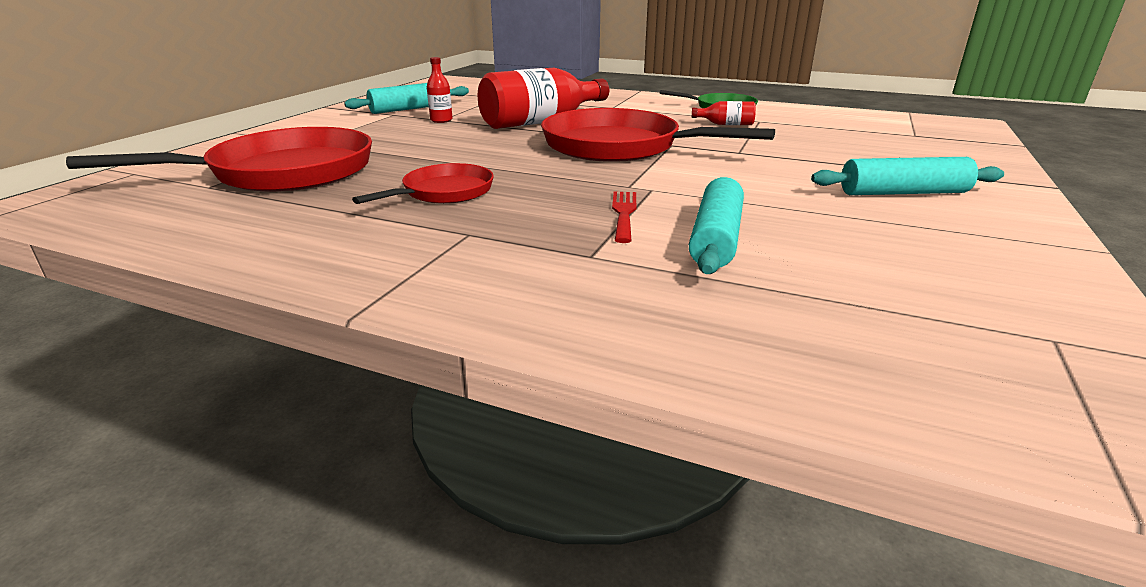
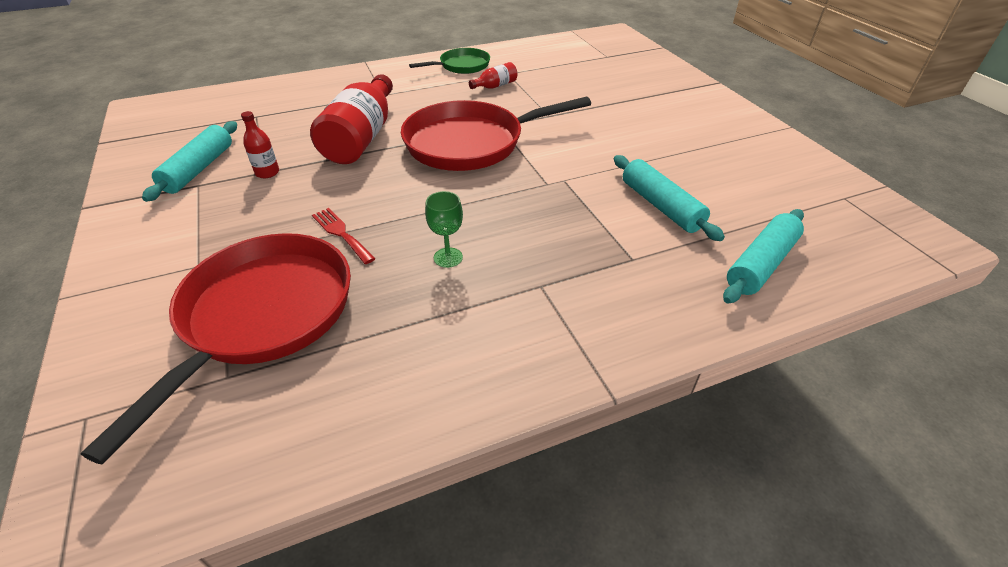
camera: 45 degrees left, 15 degrees up
(444, 192) = (448, 257): red pan -> green goblet
(624, 213) = (587, 212): red fork -> red fork (341, 233)
(903, 193) = (675, 118): turquoise rolling pin -> turquoise rolling pin (761, 264)

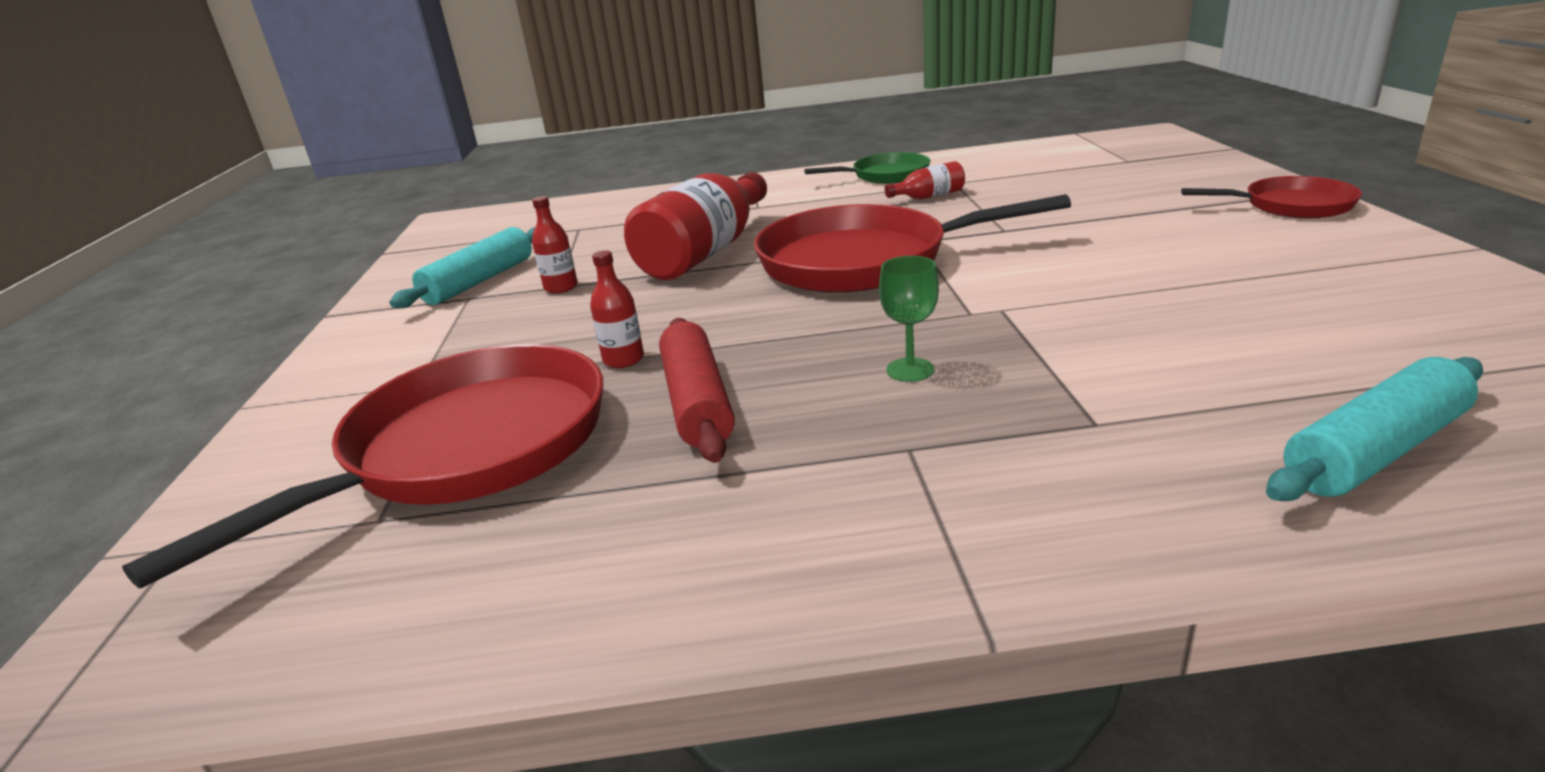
camera: 20 degrees right, 15 degrees down
(341, 233) = (623, 359): red fork -> red bottle
(404, 264) = (696, 402): none -> red rolling pin
(448, 257) = (768, 399): green goblet -> green goblet (910, 370)
(661, 206) = (1174, 351): turquoise rolling pin -> none
(700, 95) = (1291, 206): none -> red pan

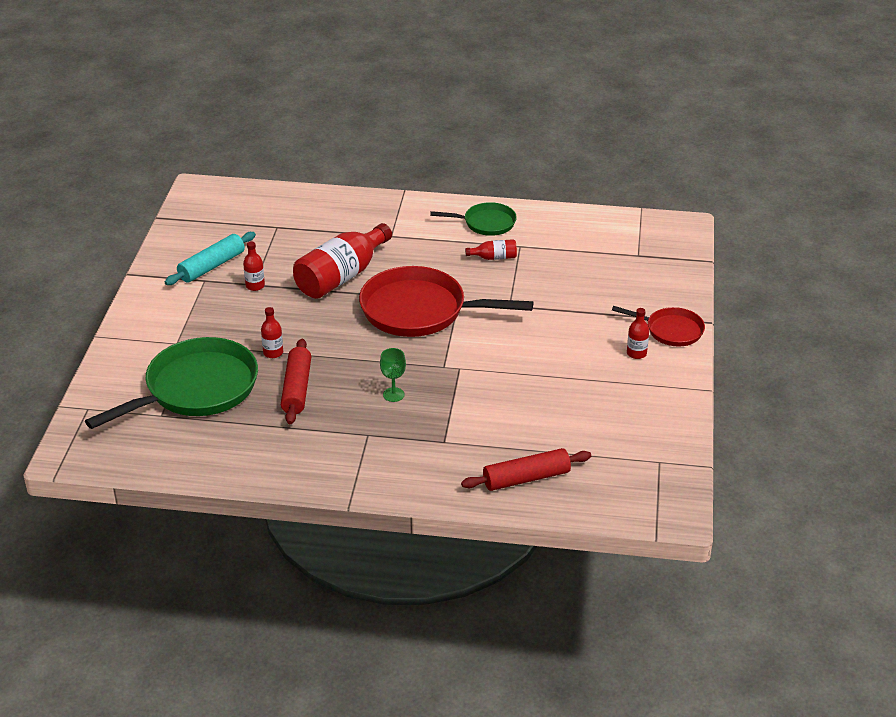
camera: 10 degrees right, 10 degrees up
(466, 449) = (196, 389): red pan -> green pan
(1281, 235) = (636, 353): none -> red bottle
(1375, 451) = (526, 478): turquoise rolling pin -> red rolling pin

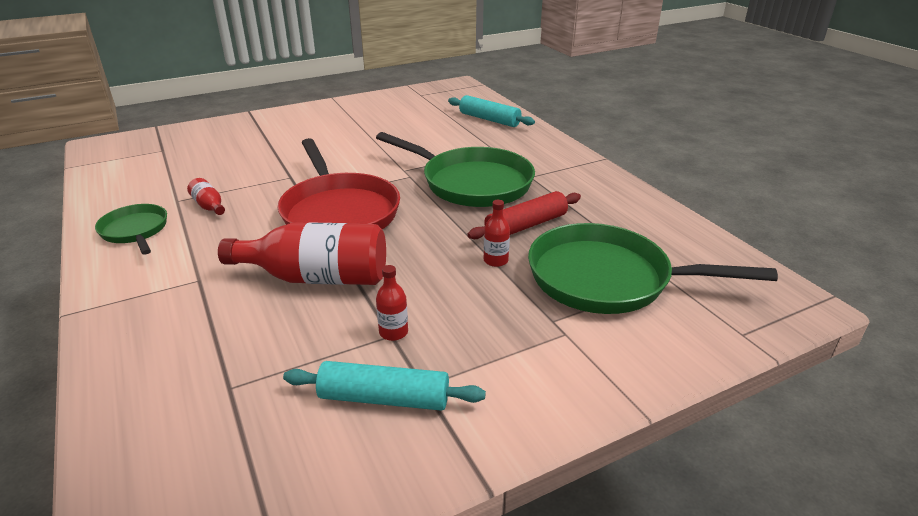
camera: 125 degrees left, 5 degrees down
(393, 394) = (471, 183): green goblet -> green pan
(526, 478) = (489, 119): red rolling pin -> turquoise rolling pin
(636, 353) = (312, 122): red bottle -> none
(671, 330) = (271, 118): red pan -> none

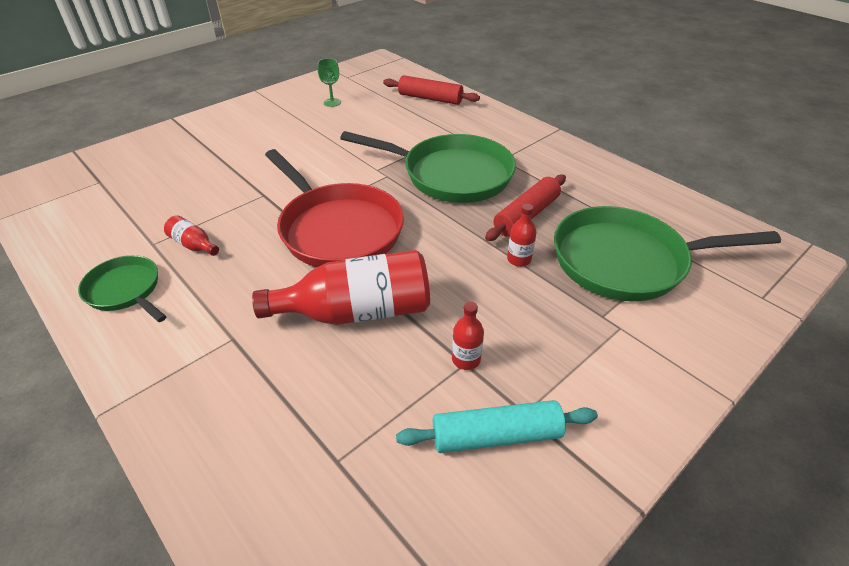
camera: 15 degrees left, 10 degrees up
(394, 113) = (332, 102): none -> green goblet
(489, 119) = (430, 98): turquoise rolling pin -> red rolling pin

